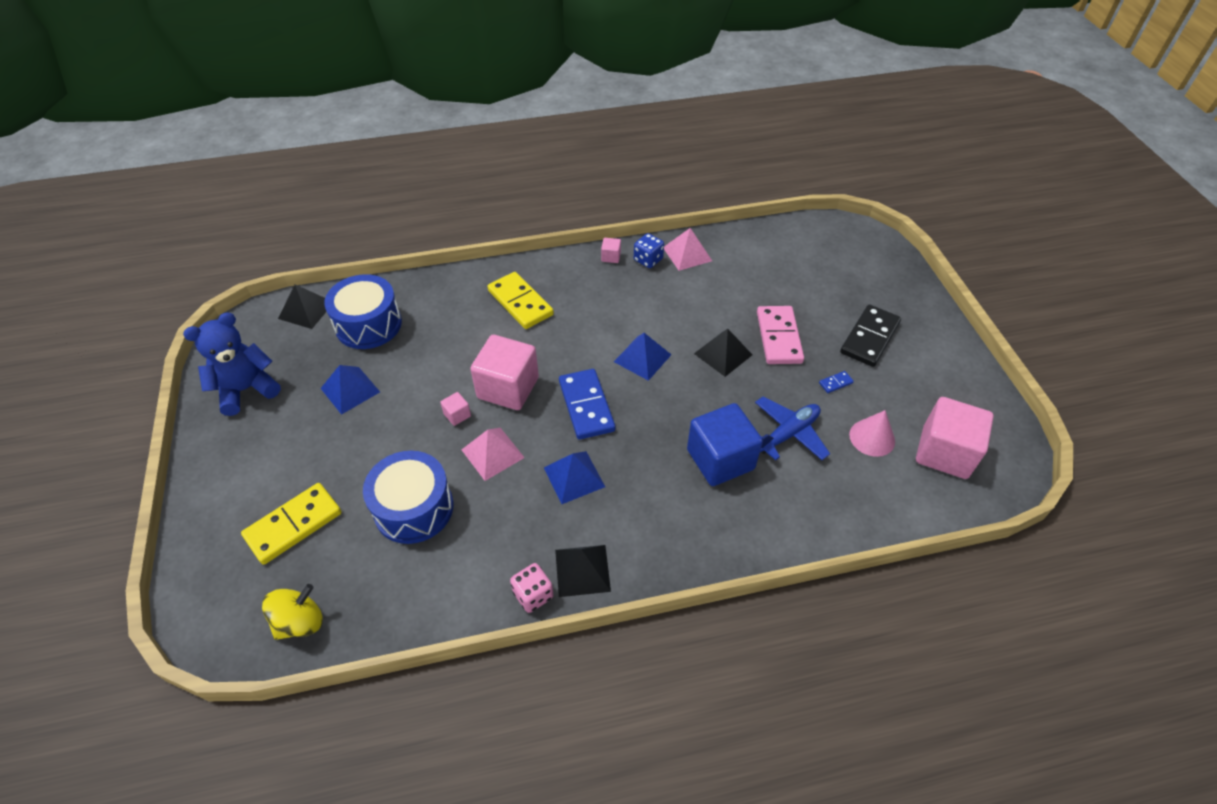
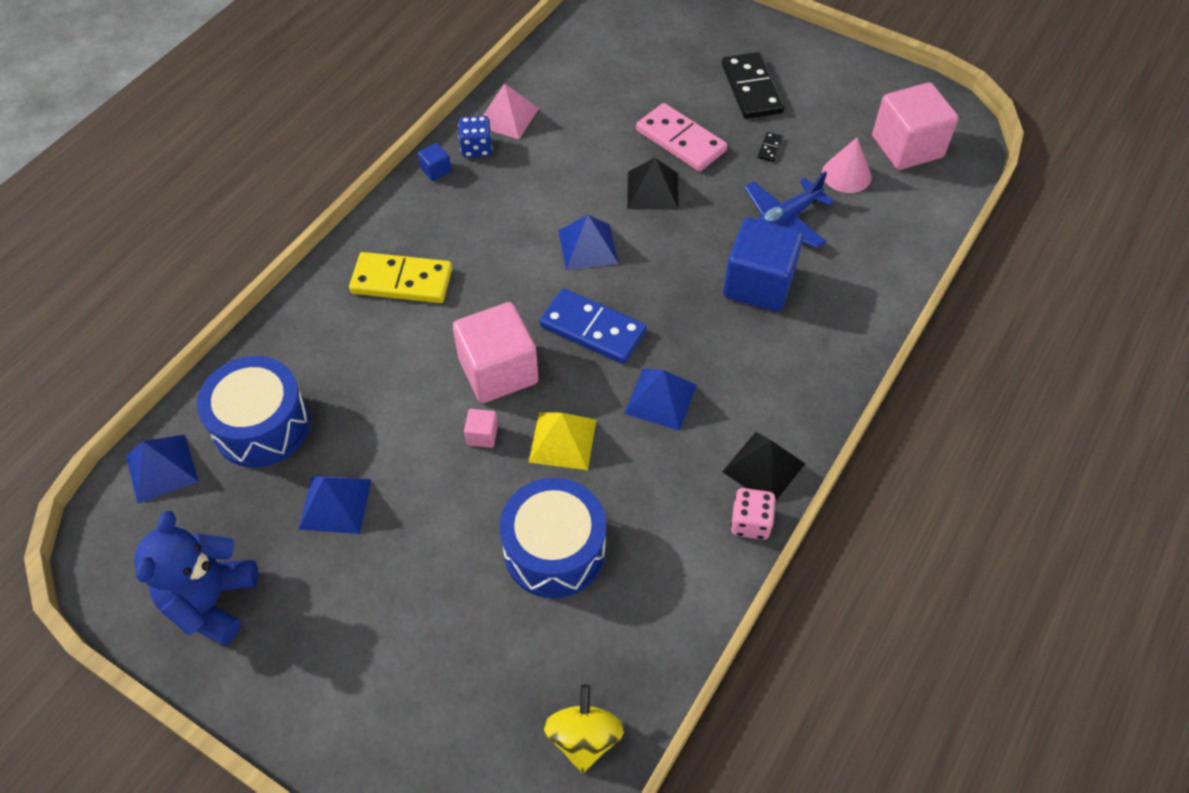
camera: 45 degrees left, 5 degrees up
(293, 525) = (457, 670): yellow domino -> none
(306, 310) = (162, 468): black pyramid -> blue pyramid
(493, 453) = (563, 440): pink pyramid -> yellow pyramid
(611, 257) = (436, 170): pink cube -> blue cube
(788, 434) = (784, 220): blue plane -> blue plane turned 135 degrees counterclockwise
(835, 383) = (770, 148): blue domino -> black domino

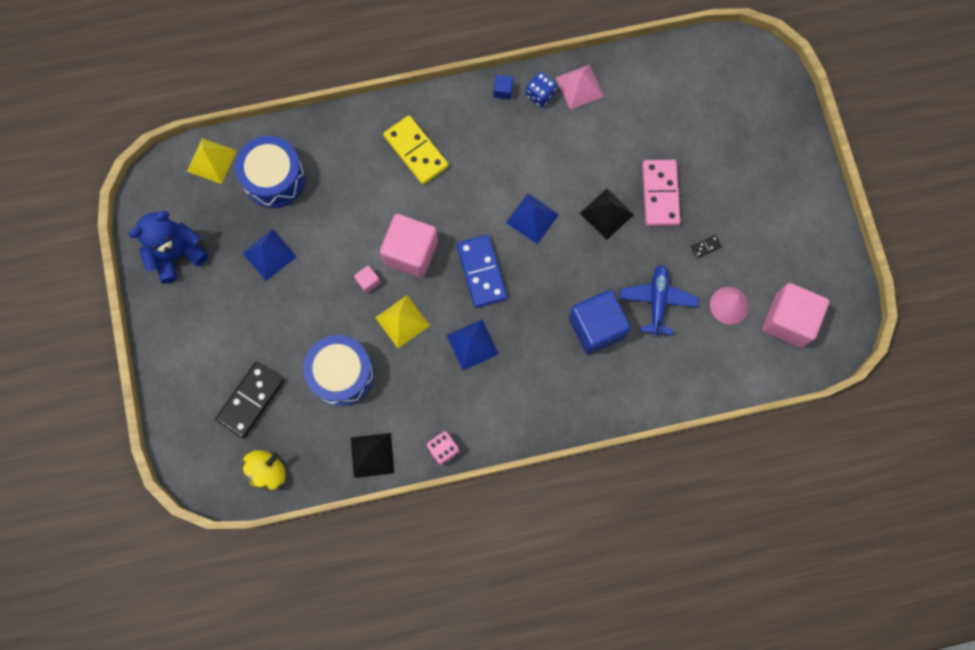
camera: 45 degrees right, 20 degrees up
(162, 468) = (211, 161): blue pyramid -> yellow pyramid
(751, 89) = (745, 194): black domino -> black domino (251, 400)
(764, 467) = (481, 429): black pyramid -> black pyramid (372, 455)
(784, 220) = (657, 301): blue plane -> blue plane turned 90 degrees clockwise

